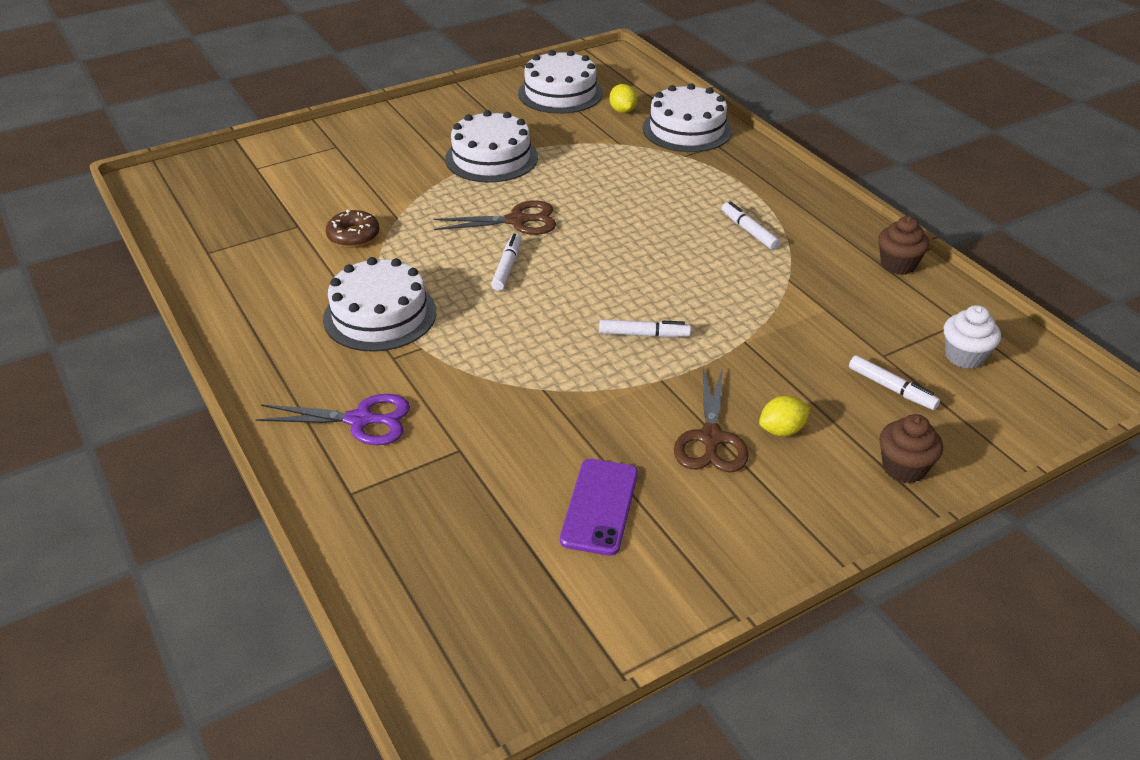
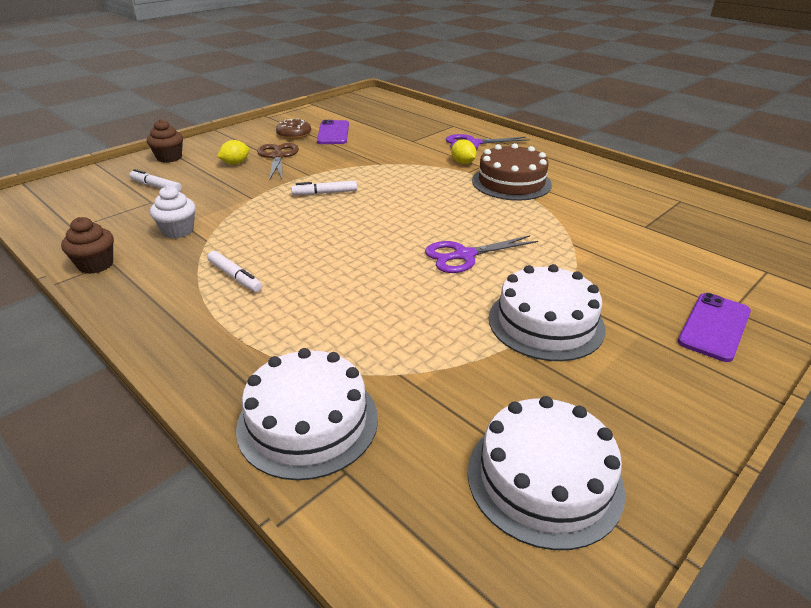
camera: 165 degrees right, 5 degrees down
(353, 236) = (591, 225): brown donut -> brown donut (294, 134)
(367, 138) = (714, 327): none -> purple phone
(380, 315) = (511, 182): white cake -> brown cake
(507, 267) = (446, 219): white marker -> none
(517, 221) = (464, 255): brown scissors -> purple scissors
(622, 111) = (419, 449): yellow lemon -> yellow lemon (463, 163)
(964, 356) = (89, 207): white cupcake -> white cupcake (178, 231)

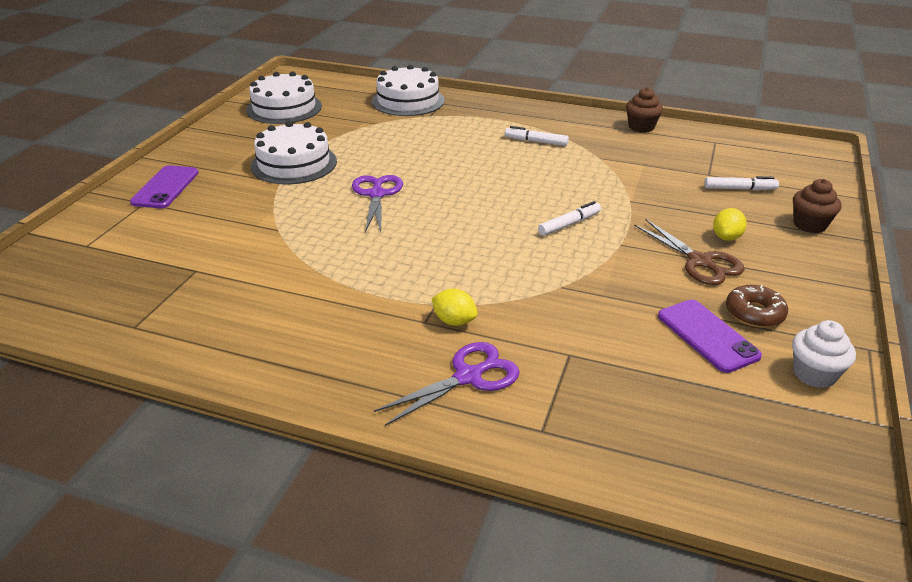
camera: 155 degrees right, 0 degrees up
(178, 231) = (634, 158): white cupcake -> white cupcake (814, 374)
(464, 255) = (377, 194): purple scissors -> purple scissors turned 45 degrees counterclockwise
(511, 182) = (368, 299): brown cake -> none

